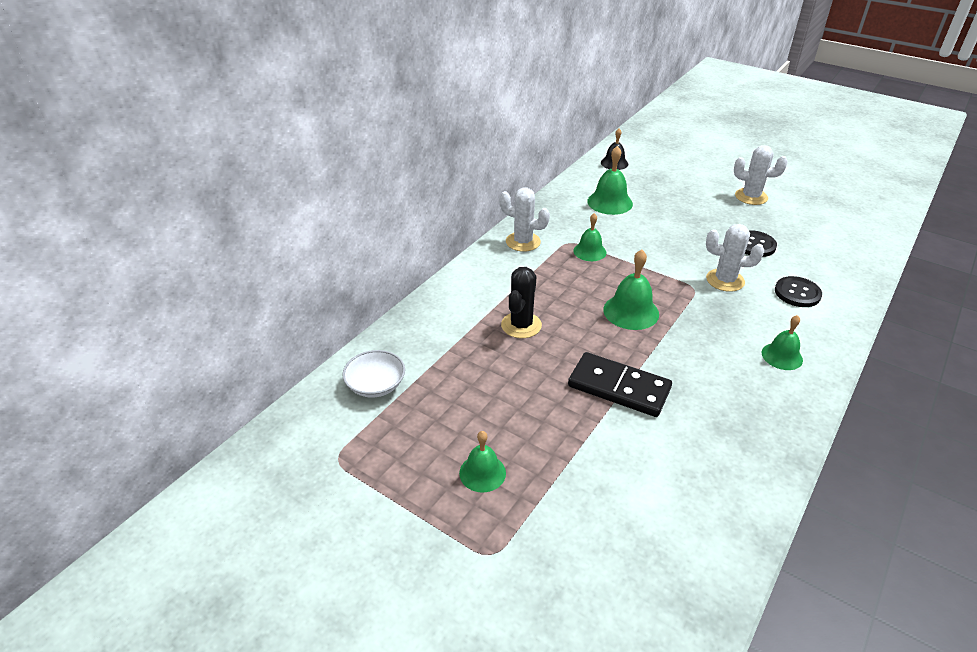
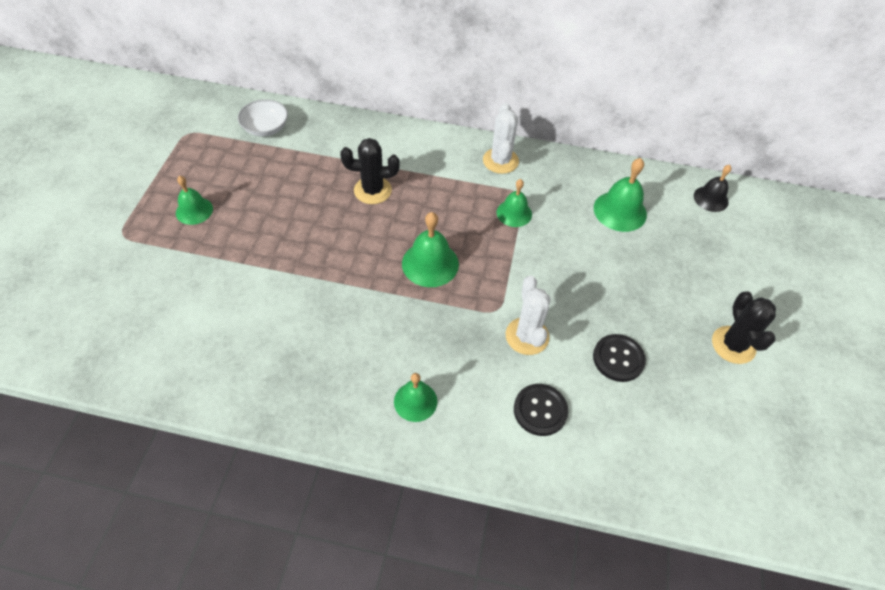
camera: 65 degrees right, 15 degrees up
(619, 387) = (317, 274): black domino -> none
(751, 197) = (733, 345): white cactus -> black cactus

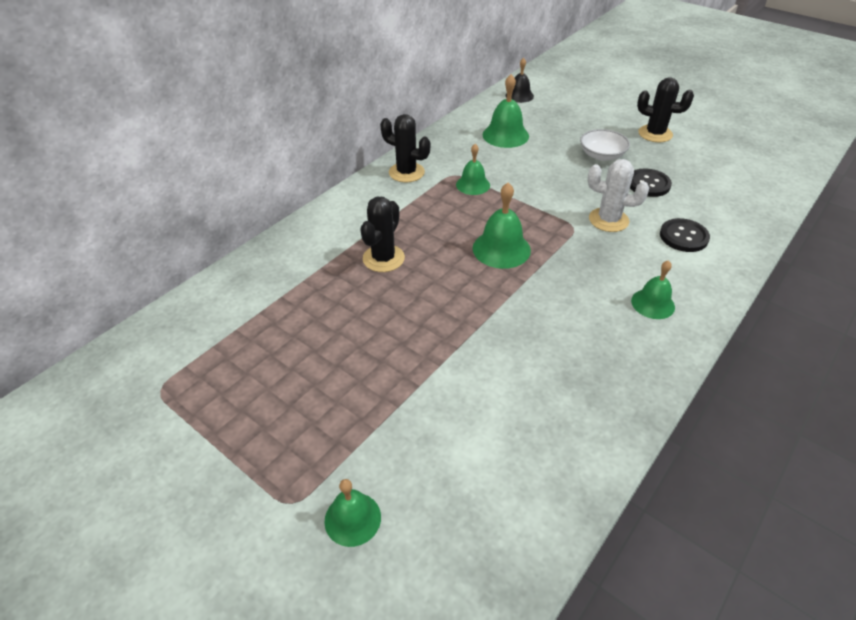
camera: 60 degrees left, 10 degrees down
(194, 210) = (304, 413): green bell -> green bell (352, 519)
(265, 128) = (219, 314): white bowl -> white bowl (602, 155)
(500, 161) = (406, 172): white cactus -> black cactus

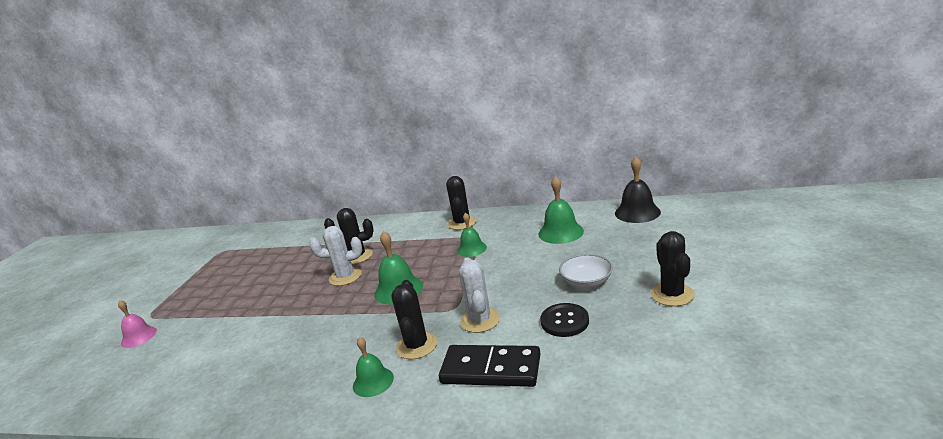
camera: 65 degrees right, 20 degrees down
(352, 519) = (139, 337): green bell -> pink bell
(425, 278) = (345, 277): none -> white cactus
(519, 95) = (637, 212): black bell -> black bell, size x1.51
(617, 264) = (416, 346): none -> black cactus
(683, 236) = (491, 369): black button -> black domino

